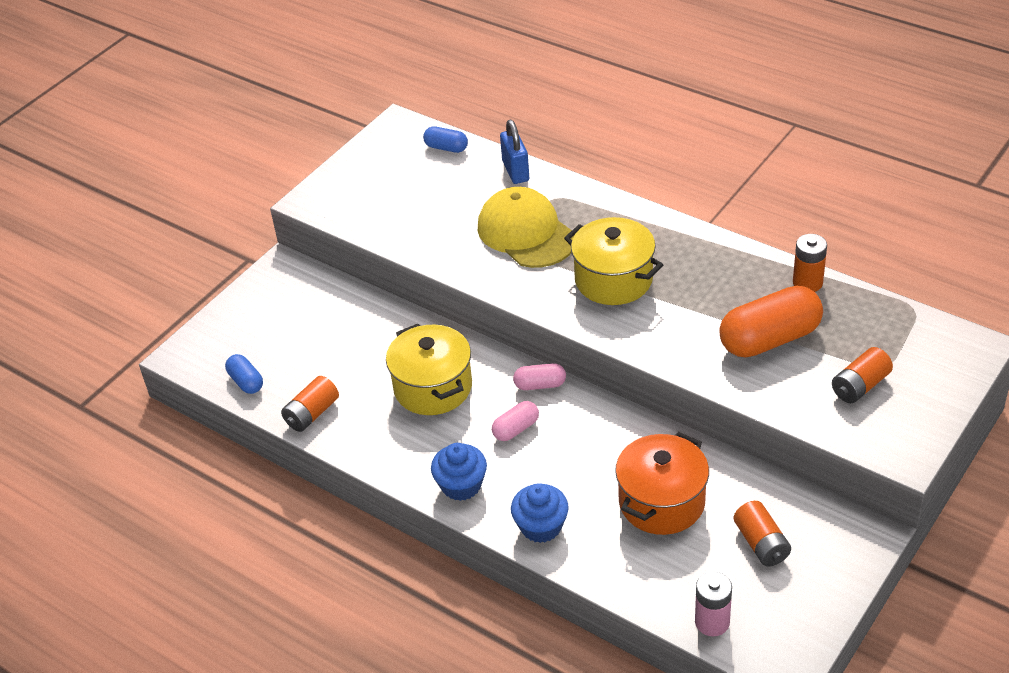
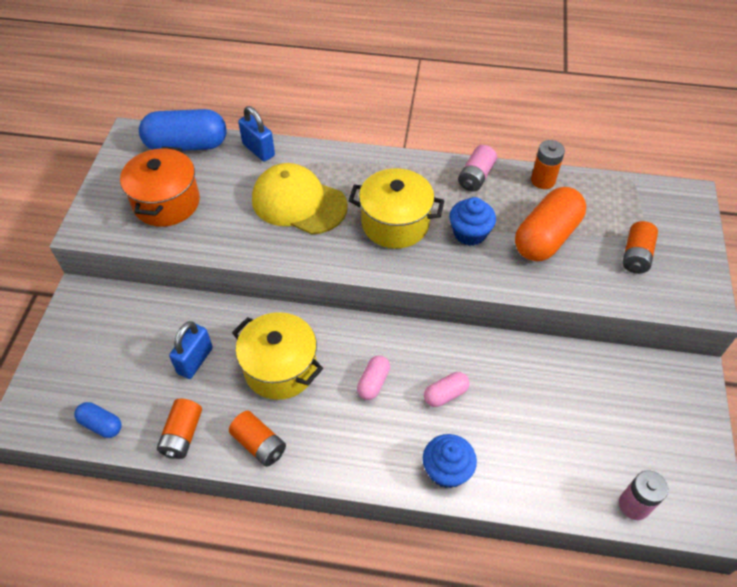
camera: 30 degrees left, 10 degrees up
(357, 355) = (195, 361): none -> blue padlock
(446, 148) = (187, 145): blue capsule -> blue capsule, size x2.02
(461, 485) = (357, 456): blue cupcake -> blue cupcake (469, 233)
(540, 385) = (370, 333): pink capsule -> pink capsule (445, 394)
(661, 502) = (529, 407): orange pot -> orange pot (166, 202)
(732, 258) = (476, 177): none -> pink battery
(761, 543) = (625, 415): orange battery -> orange battery (259, 444)

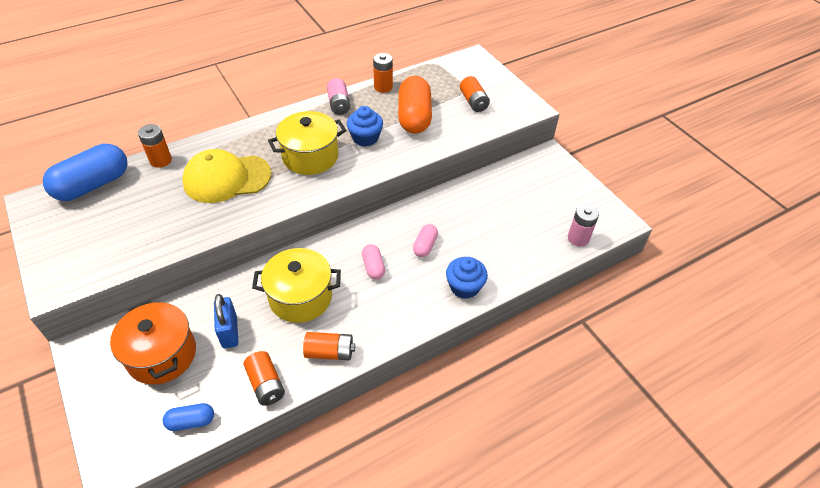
camera: 40 degrees left, 5 degrees down
(166, 202) = (114, 231): orange pot -> orange pot (162, 355)
(258, 150) = (161, 160): blue padlock -> orange battery

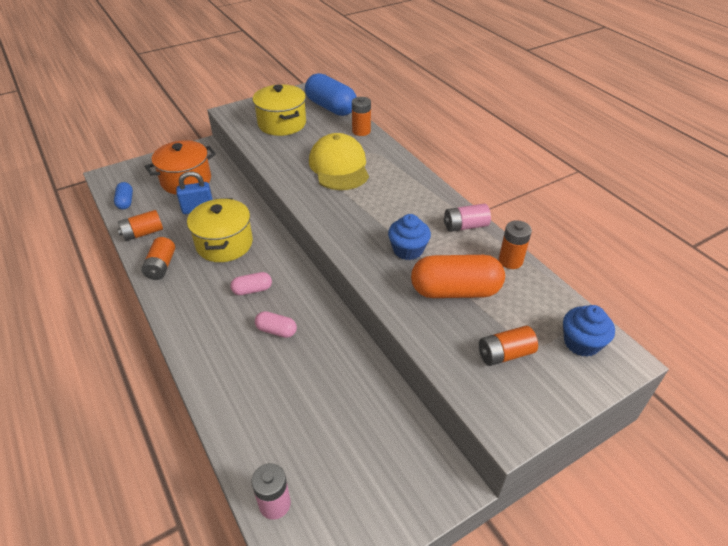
camera: 90 degrees right, 5 degrees down
(310, 157) = (372, 212): yellow pot -> yellow pot (282, 124)
(464, 287) = (213, 365): blue cupcake -> blue cupcake (581, 343)

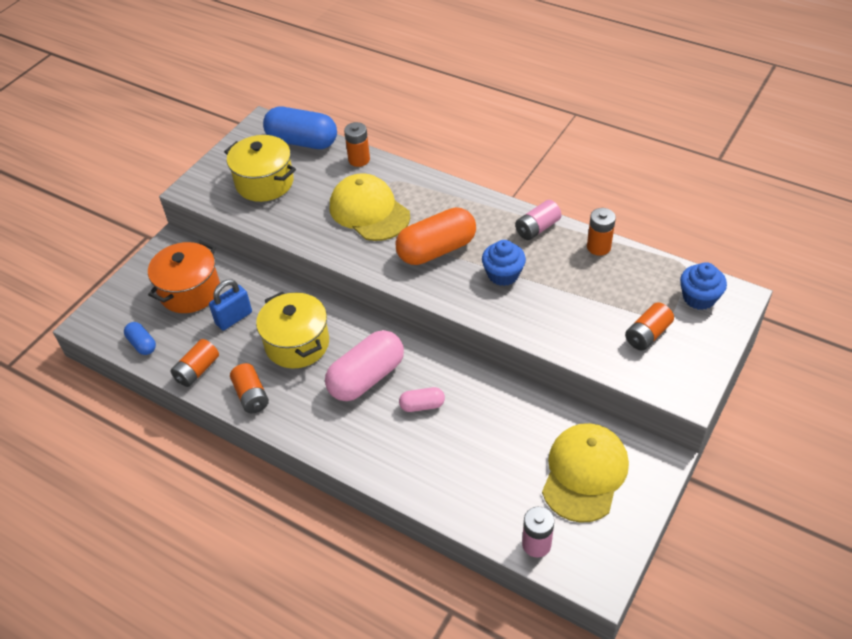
camera: 25 degrees left, 5 degrees up
(252, 290) = (366, 378): pink capsule -> pink capsule, size x2.02
(369, 459) = (584, 473): none -> yellow cap
(455, 291) = (571, 296): orange capsule -> orange capsule (436, 250)

